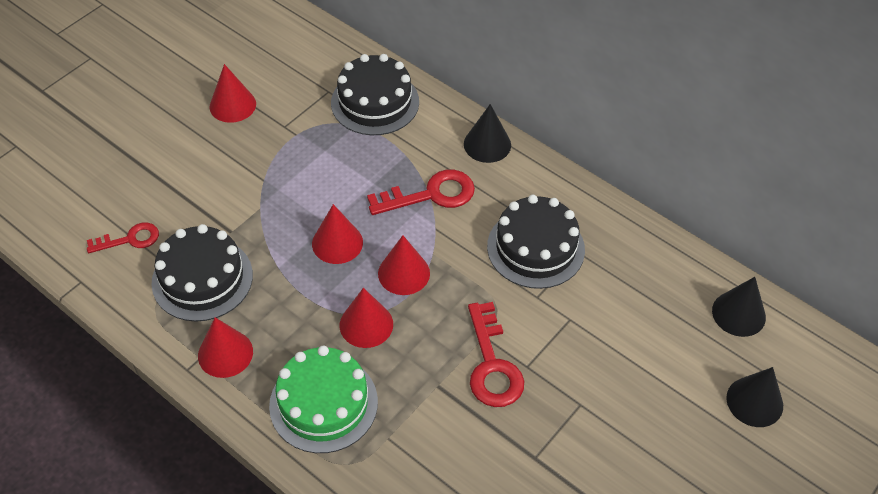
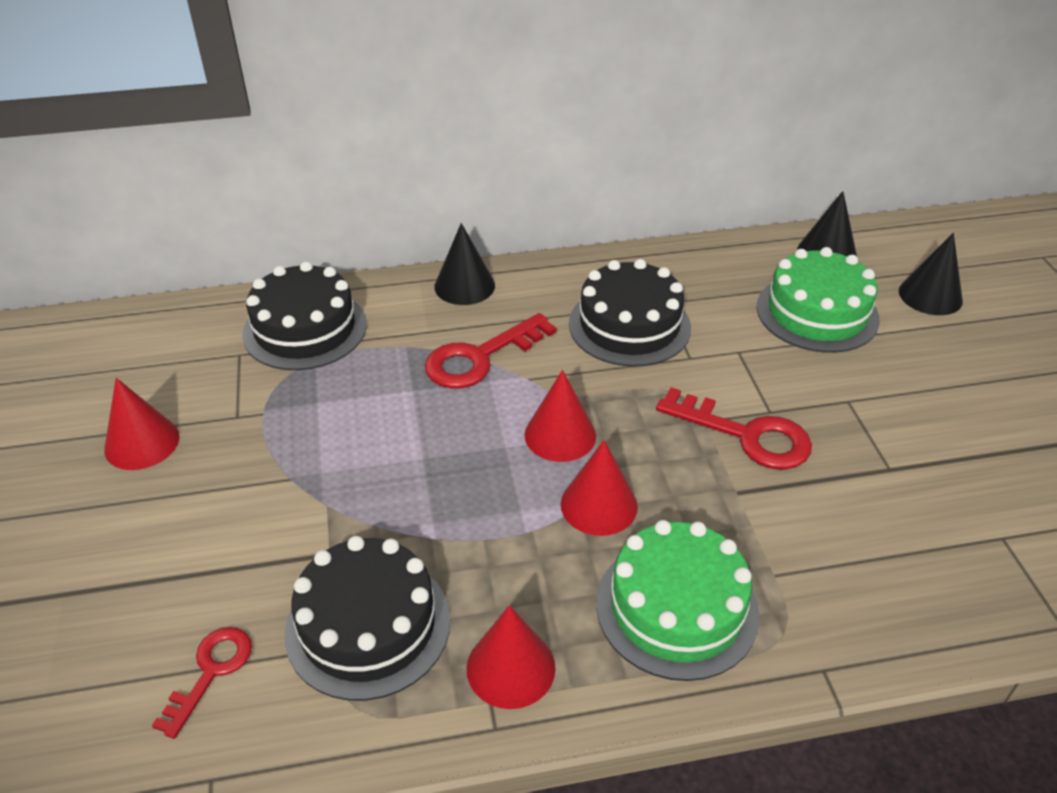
camera: 50 degrees left, 10 degrees down
(337, 243) = (458, 465): red cone -> none
(431, 195) = (480, 357): red key -> red key turned 150 degrees counterclockwise
(658, 342) = (817, 313): none -> green cake

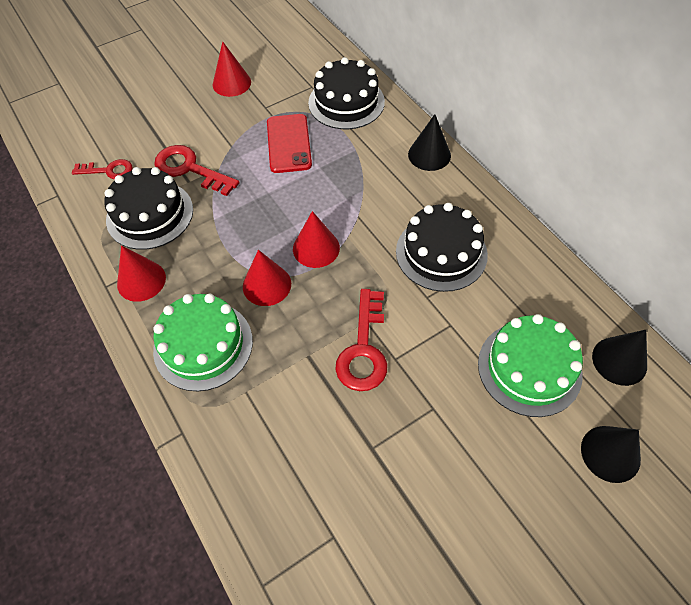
camera: 70 degrees right, 15 degrees up
(339, 410) = (288, 143): none -> red phone
(480, 357) = (364, 187): red key -> red key (189, 169)

